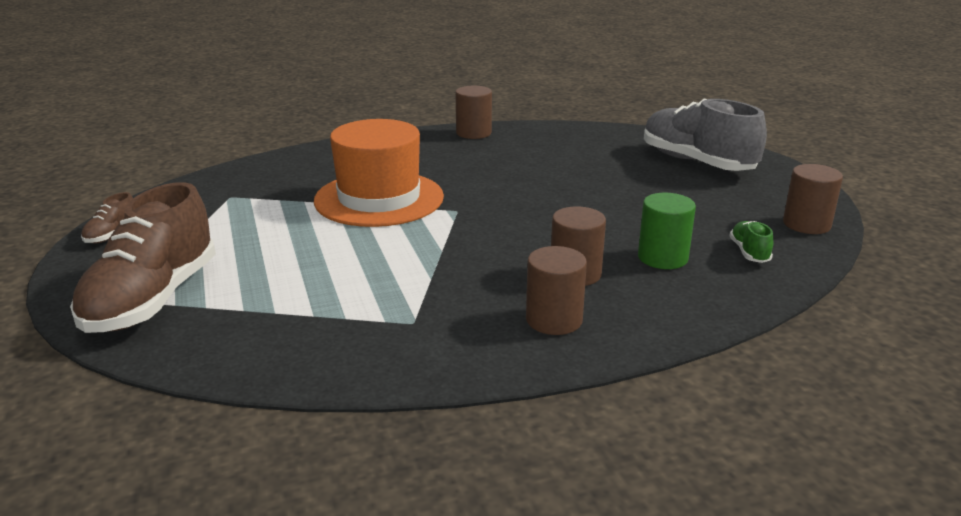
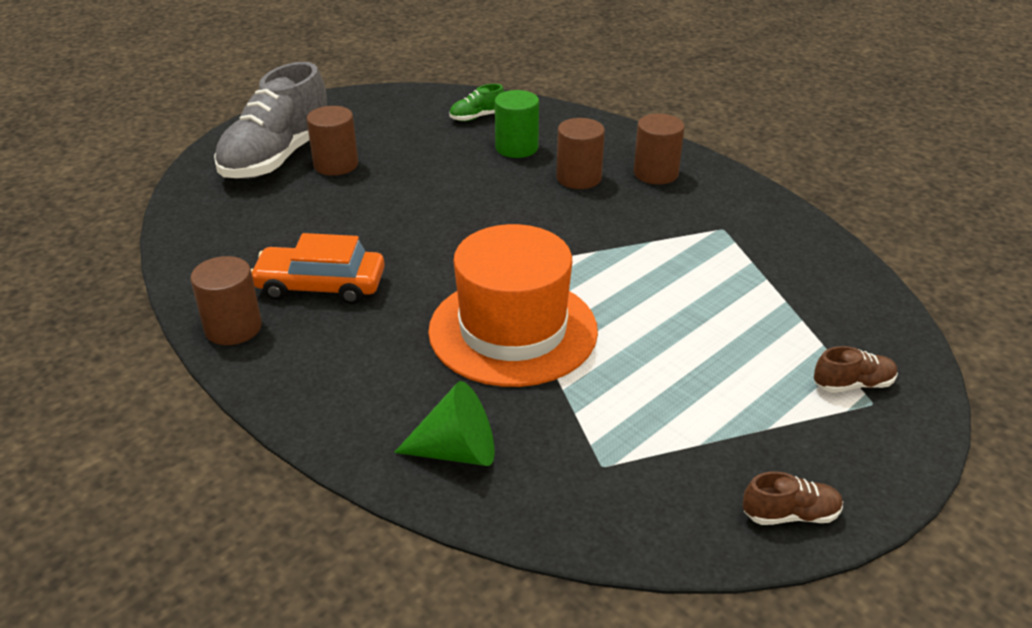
camera: 115 degrees left, 10 degrees up
(152, 300) = (853, 384): brown shoe -> brown shoe, size x0.42
(297, 166) = (457, 451): none -> green cone
(495, 156) = (320, 285): none -> orange car
(806, 224) = (404, 100): brown cylinder -> brown cylinder (336, 165)

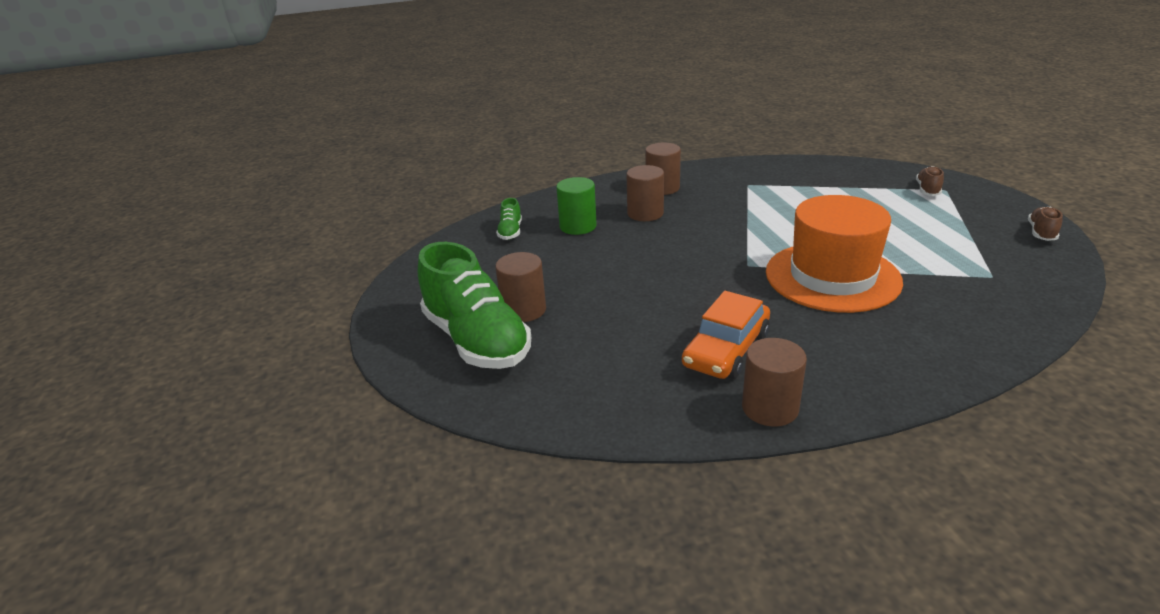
camera: 60 degrees left, 5 degrees down
(277, 158) = (476, 340): grey shoe -> green shoe
(457, 451) = (970, 325): green cone -> none

